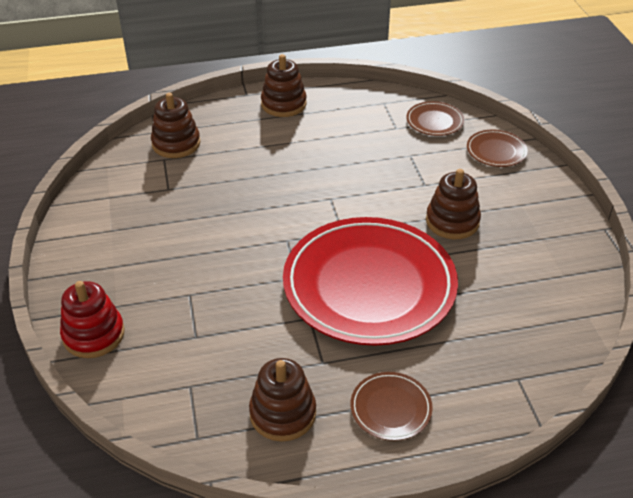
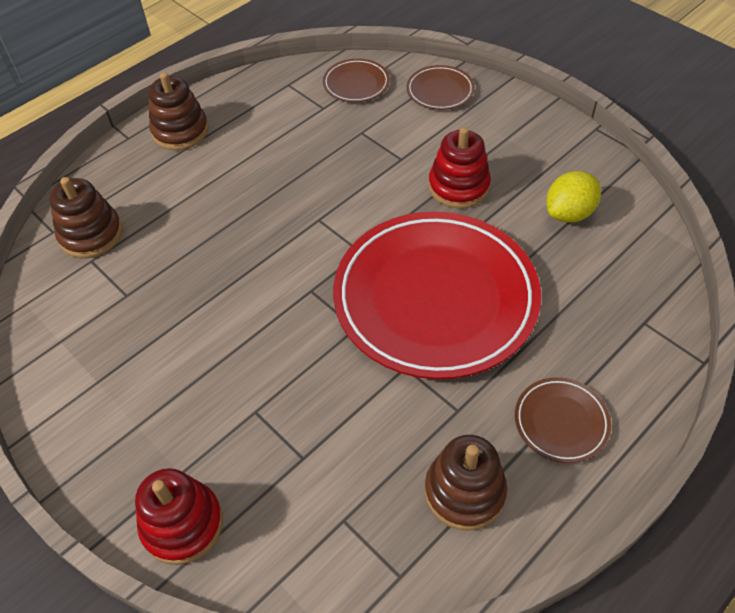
camera: 30 degrees left, 10 degrees up
(452, 221) = (458, 186): brown stacking toy -> red stacking toy
(525, 277) = (569, 213): none -> yellow lemon

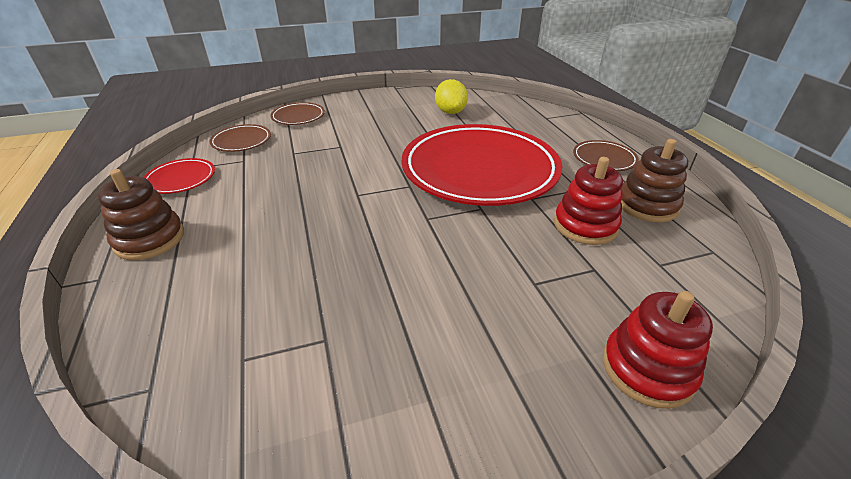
camera: 65 degrees left, 15 degrees down
(91, 234) = (202, 349): brown stacking toy -> none
(266, 90) = (181, 179): none -> red plate
(458, 186) = (391, 135): red stacking toy -> red stacking toy (585, 225)

